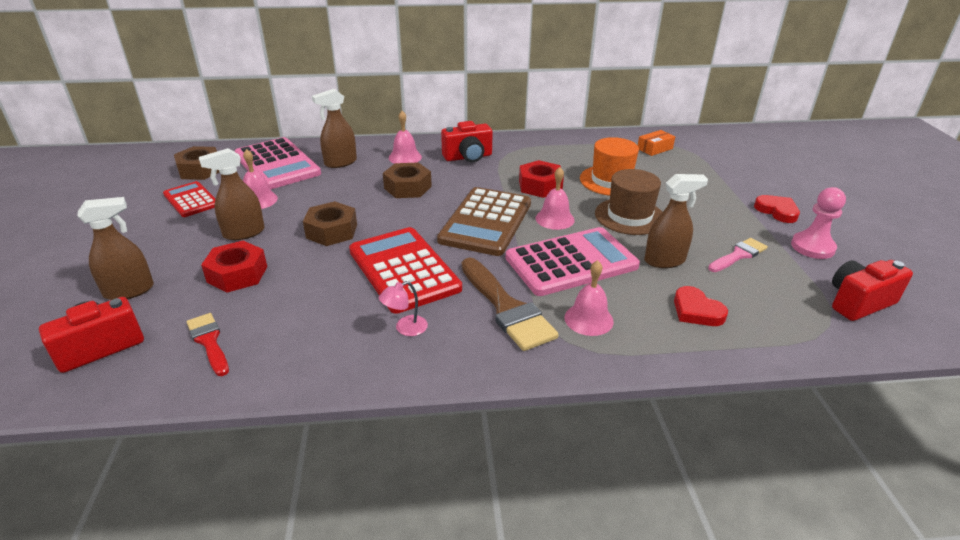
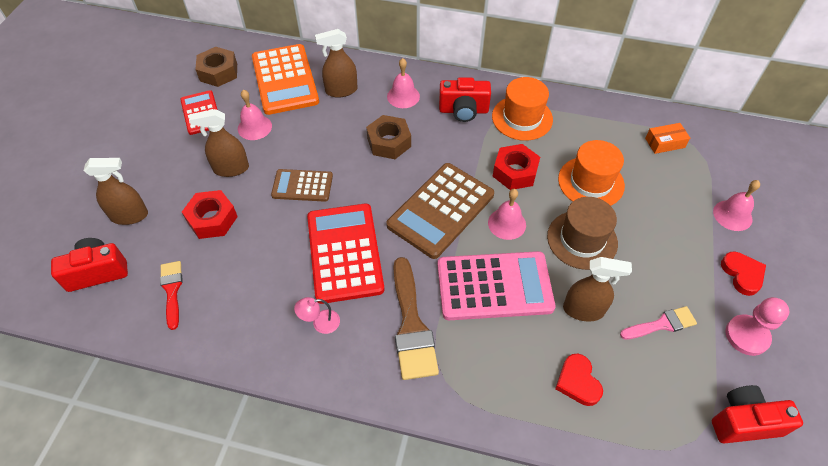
camera: 20 degrees right, 20 degrees up
(277, 164) = (285, 80): pink calculator -> orange calculator
(332, 231) = (302, 186): brown nut -> brown calculator
(524, 153) = (522, 118): none -> orange hat
(588, 319) = (475, 361): pink bell -> pink bell (732, 215)

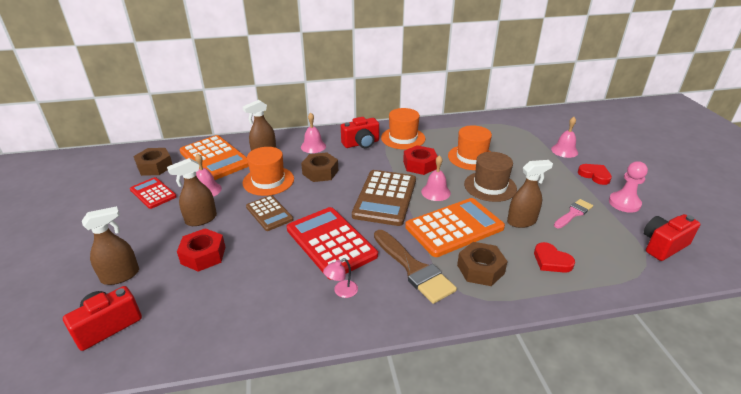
camera: 25 degrees left, 20 degrees down
(172, 290) = (193, 314): red brush -> none
(302, 186) = (269, 213): brown calculator -> brown calculator turned 105 degrees counterclockwise
(325, 136) = (268, 181): none -> orange hat
(485, 357) = (480, 269): none -> brown nut
(494, 286) = (454, 227): pink calculator -> orange calculator
(665, 143) = (498, 129): orange box -> none

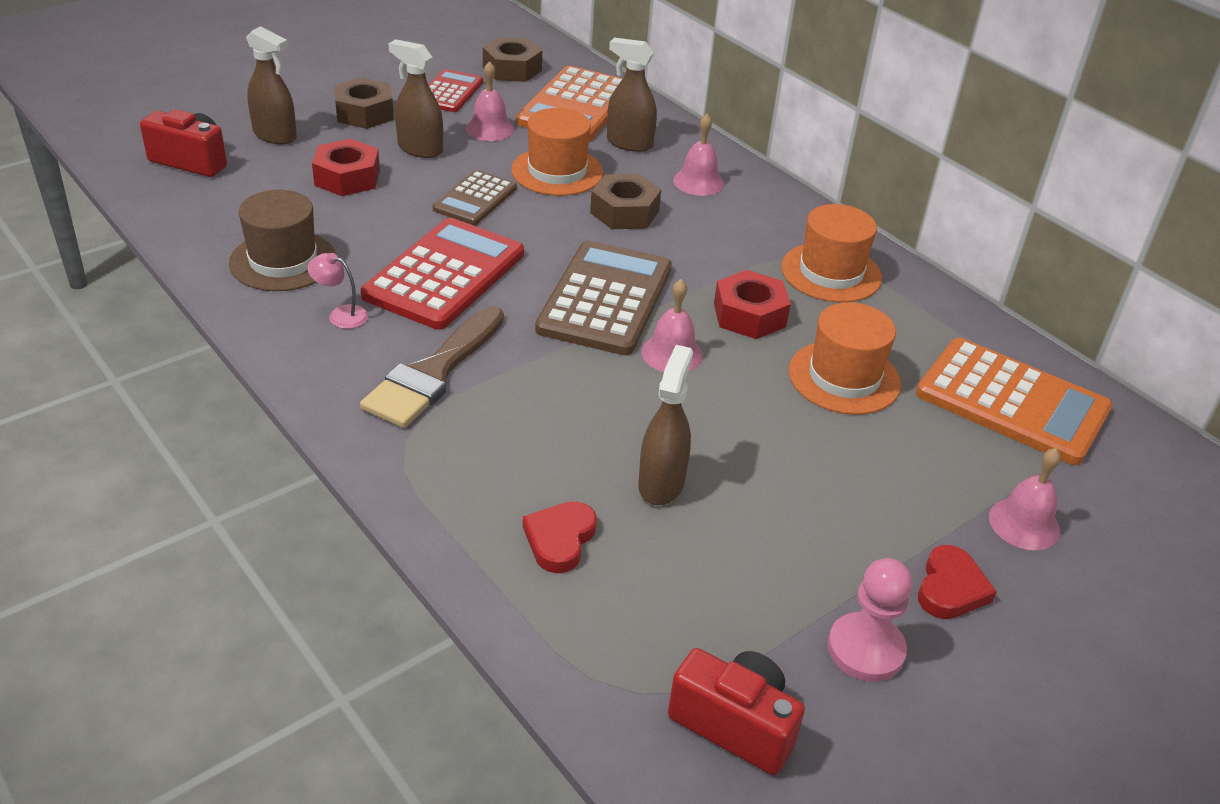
camera: 60 degrees right, 5 degrees up
(361, 143) = (759, 229): red camera -> none
(385, 198) = (605, 299): brown calculator -> brown calculator turned 120 degrees clockwise
(454, 227) = (577, 397): orange calculator -> orange calculator (1012, 402)
(480, 269) = (478, 449): brown nut -> brown nut (364, 113)
(490, 186) = (753, 421): brown hat -> brown hat (283, 261)
(521, 221) = (661, 483): brown spray bottle -> brown spray bottle turned 120 degrees counterclockwise
(573, 213) = (751, 560): pink brush -> none

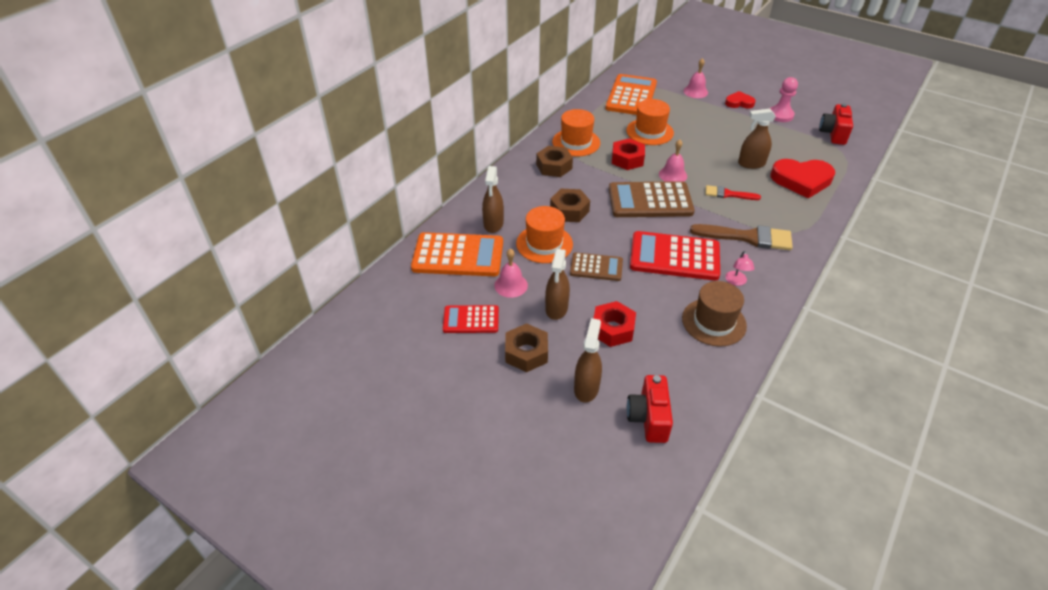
camera: 105 degrees left, 5 degrees up
(512, 69) = (418, 299): brown nut -> brown nut (554, 166)
(560, 539) = (801, 180): red heart -> red heart, size x1.82
(572, 402) = (728, 194): none -> red brush
(698, 182) = (520, 192): pink bell -> none

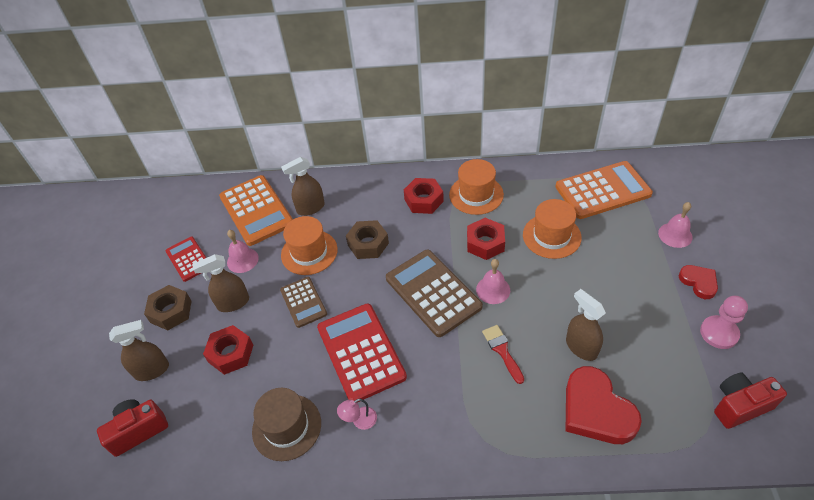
camera: 60 degrees right, 5 degrees up
(554, 166) = (423, 200): brown nut -> red nut
(748, 237) = (440, 401): brown brush -> none

